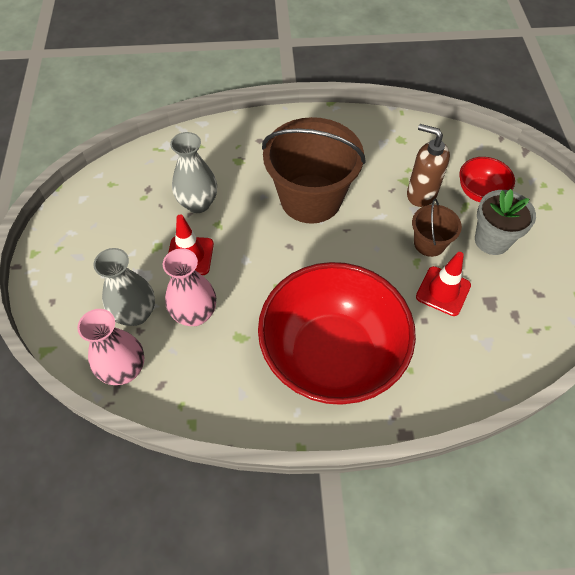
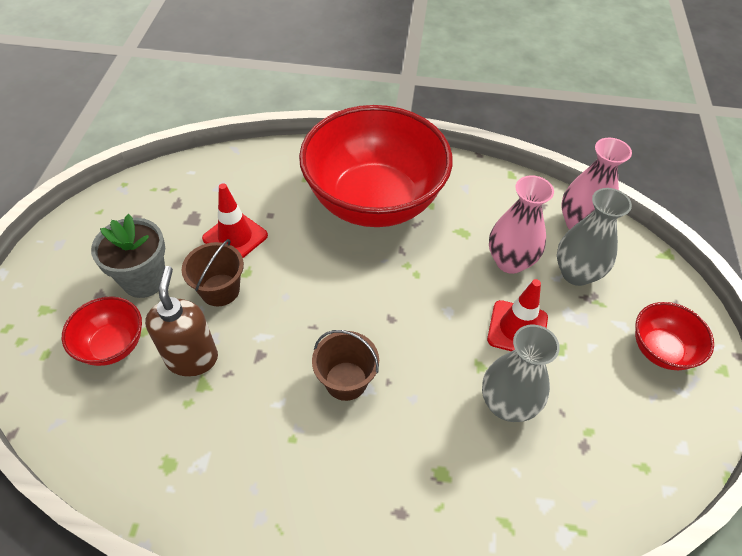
camera: 170 degrees left, 5 degrees down
(78, 259) = (661, 350): none -> red bowl
(311, 198) = (346, 381): brown bucket -> brown bucket, size x0.49
(421, 194) = (192, 358): brown soap dispenser -> brown soap dispenser turned 135 degrees counterclockwise

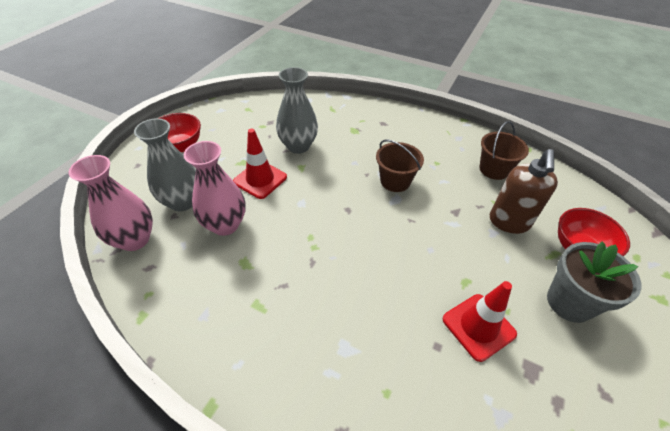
camera: 160 degrees left, 5 degrees down
(220, 290) = (491, 271): brown bucket -> brown bucket (494, 169)
(374, 201) = (313, 328): red bowl -> none

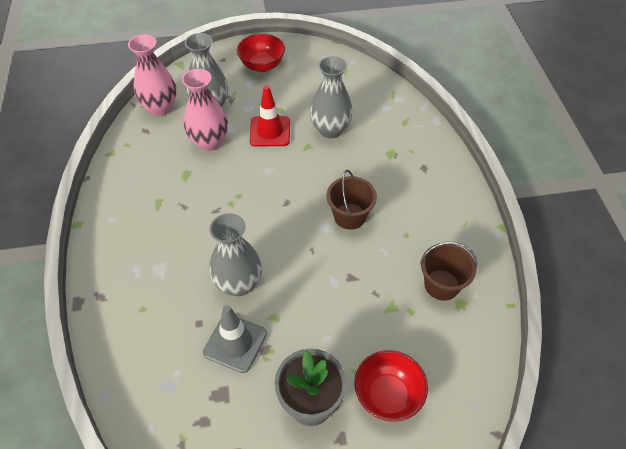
camera: 55 degrees right, 5 degrees up
(412, 289) = (238, 284): none -> grey vase
(478, 326) = (235, 343): red traffic cone -> grey traffic cone
(509, 222) = (373, 324): brown soap dispenser -> none

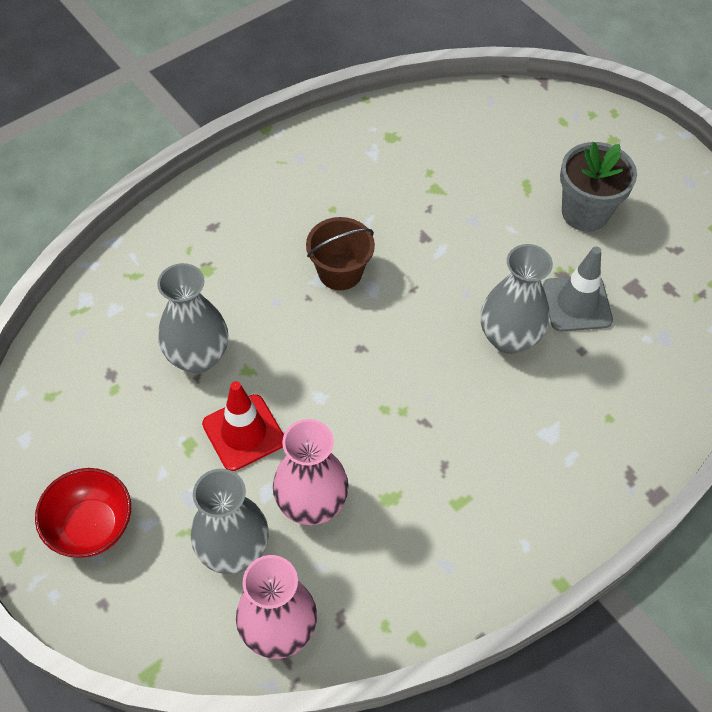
camera: 120 degrees left, 5 degrees up
(387, 395) = (531, 160): red bowl -> none
(441, 285) = (379, 157): brown bucket -> none

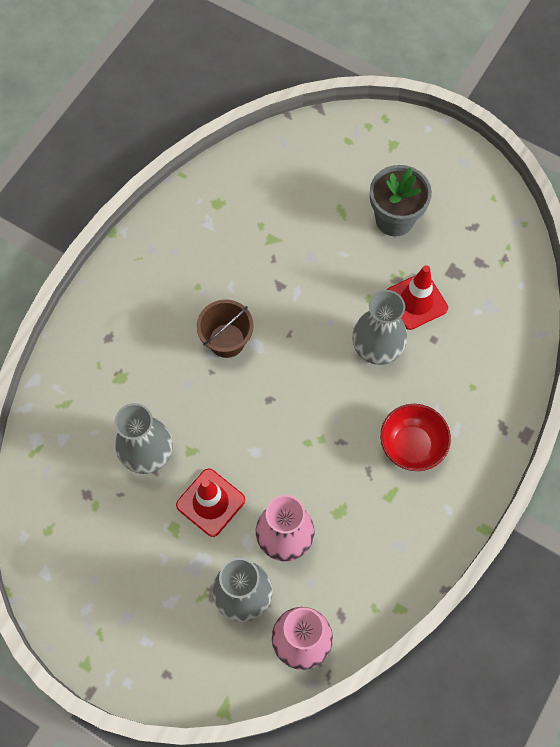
camera: 20 degrees left, 10 degrees up
(91, 526) = (130, 620): red bowl -> red bowl (411, 445)
(577, 303) = (416, 301): grey traffic cone -> red traffic cone

